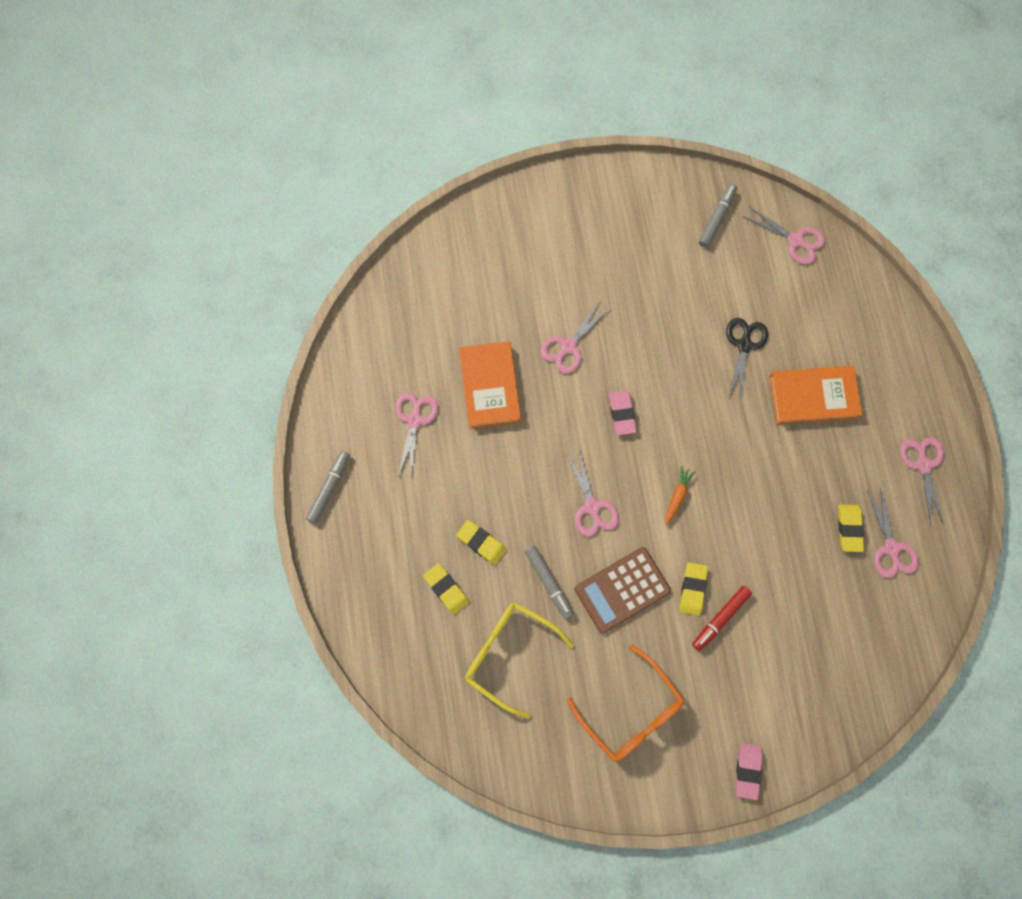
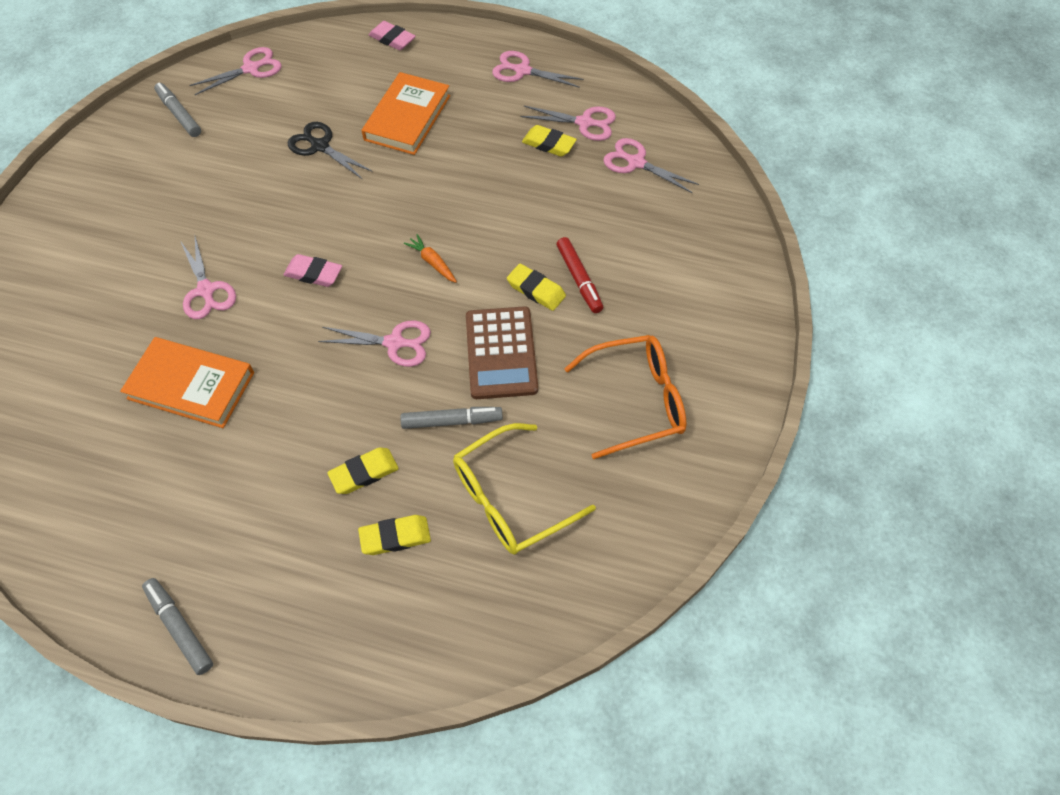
camera: 65 degrees left, 15 degrees down
(414, 420) = (170, 484): pink scissors -> pink scissors (636, 163)
(747, 770) = (744, 321): pink eraser -> pink eraser (392, 39)

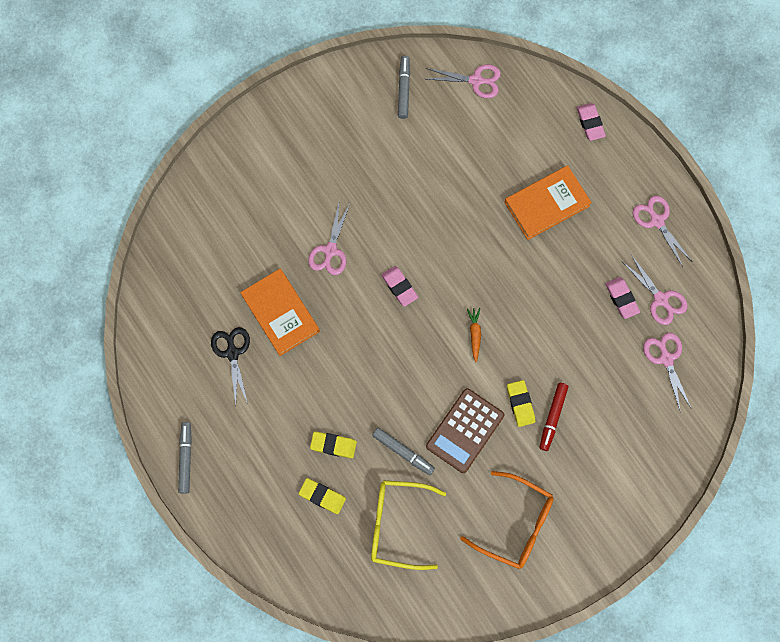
camera: 40 degrees right, 15 degrees up
(320, 146) = (473, 186): black scissors -> black scissors (232, 353)
(394, 343) = (410, 374): pink scissors -> none
(549, 144) = (621, 298): yellow eraser -> pink eraser

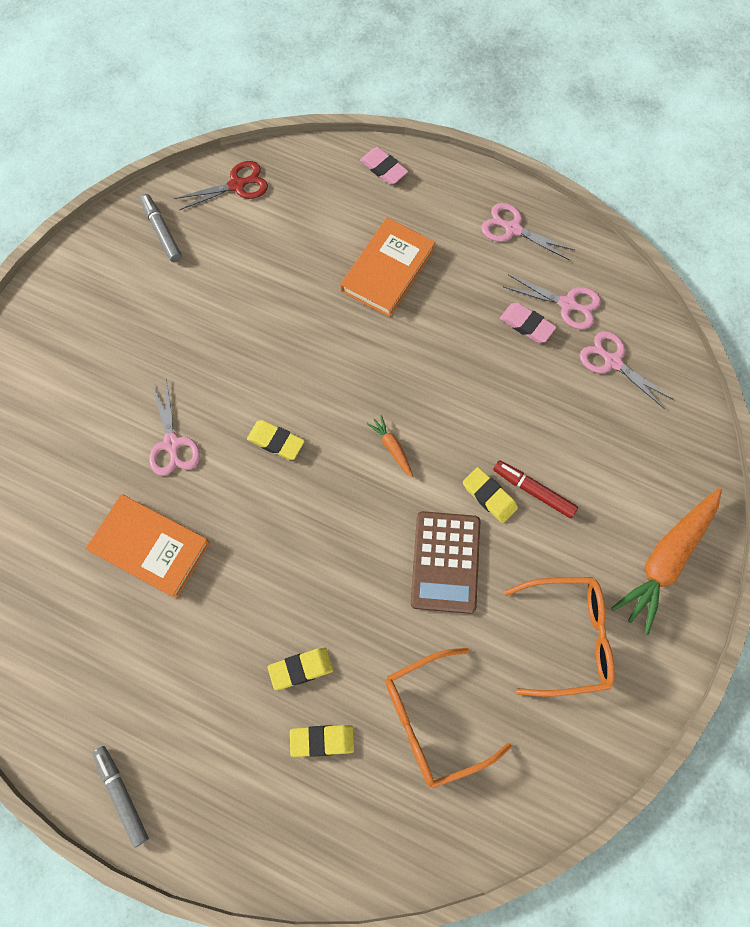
camera: 30 degrees left, 5 degrees down
(232, 353) = (115, 627): black scissors -> none
(397, 524) = (432, 721): yellow glasses -> orange glasses
(399, 287) = (276, 441): pink eraser -> yellow eraser
(403, 452) = (389, 628): grey marker -> none
(476, 80) = (237, 185): pink scissors -> red scissors
(552, 417) = (533, 491): red marker -> red marker turned 135 degrees clockwise
(613, 513) = (667, 560): none -> orange carrot

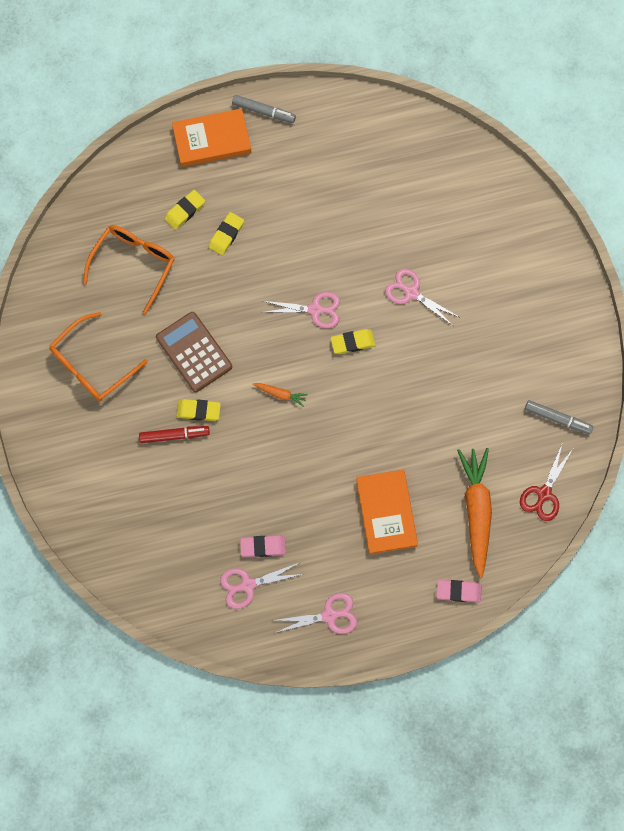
camera: 140 degrees right, 5 degrees up
(150, 547) = (366, 230): orange book -> orange book (212, 140)
(613, 362) = (187, 565): pink scissors -> pink scissors (315, 310)
(667, 560) = (65, 455): orange carrot -> orange carrot (476, 510)

